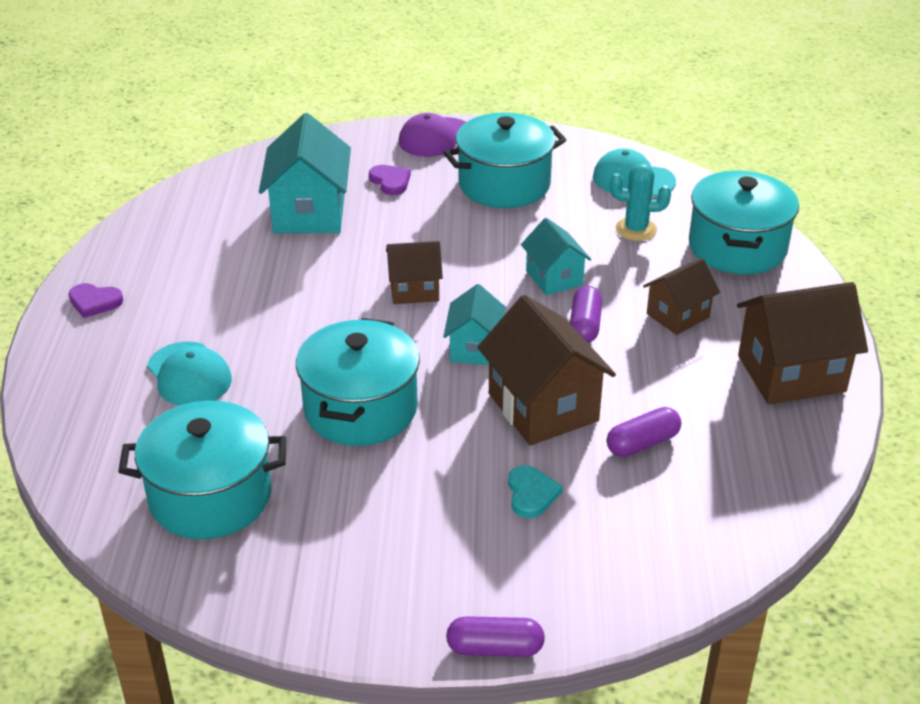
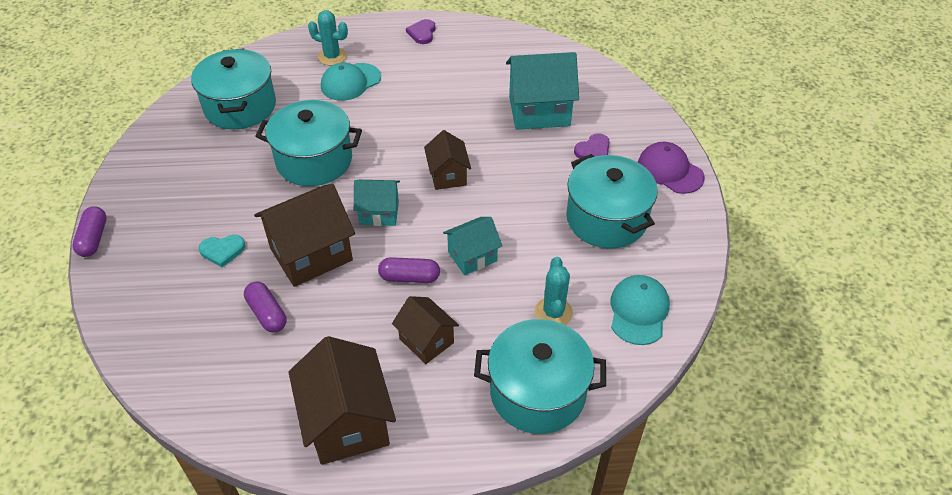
camera: 85 degrees right, 10 degrees up
(115, 395) = (332, 57): none -> turquoise cactus

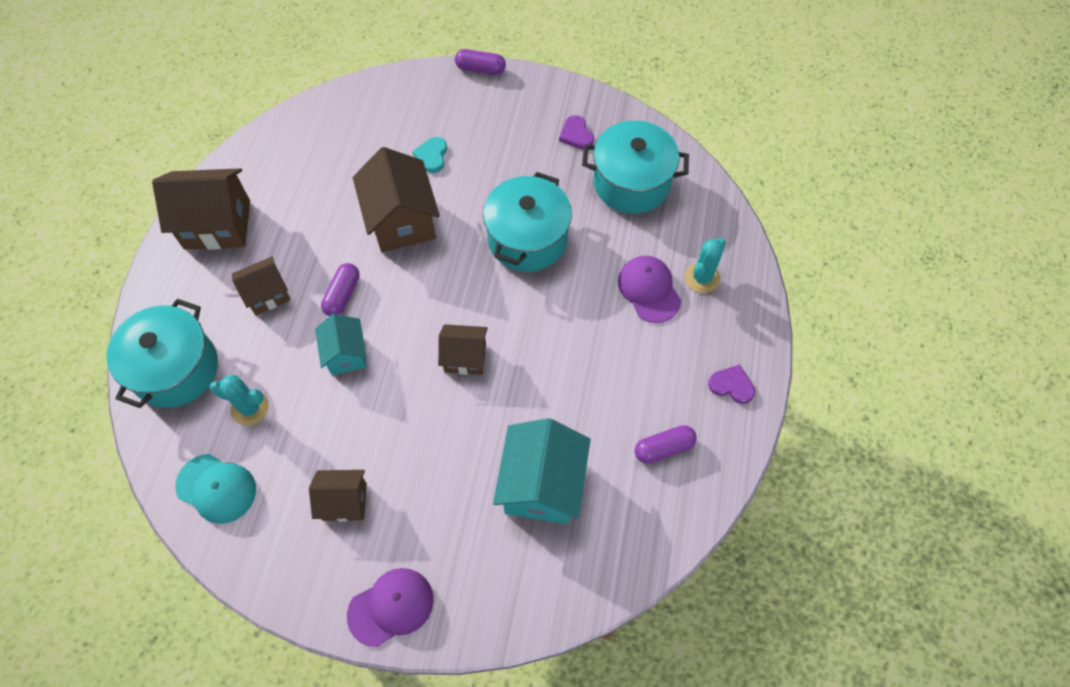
camera: 105 degrees right, 15 degrees up
(267, 314) = (348, 182): purple capsule -> purple capsule (663, 448)
(350, 82) = (649, 290): turquoise cap -> purple cap
(379, 213) = (433, 284): turquoise house -> none
(593, 150) = (455, 527): purple heart -> purple heart (576, 134)
(606, 219) = (344, 501): turquoise pot -> brown house

